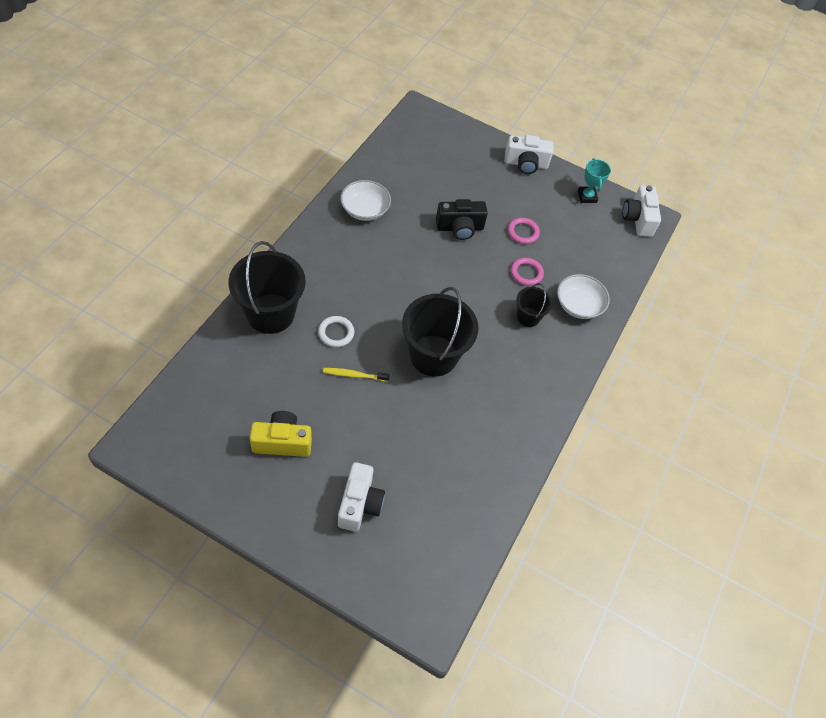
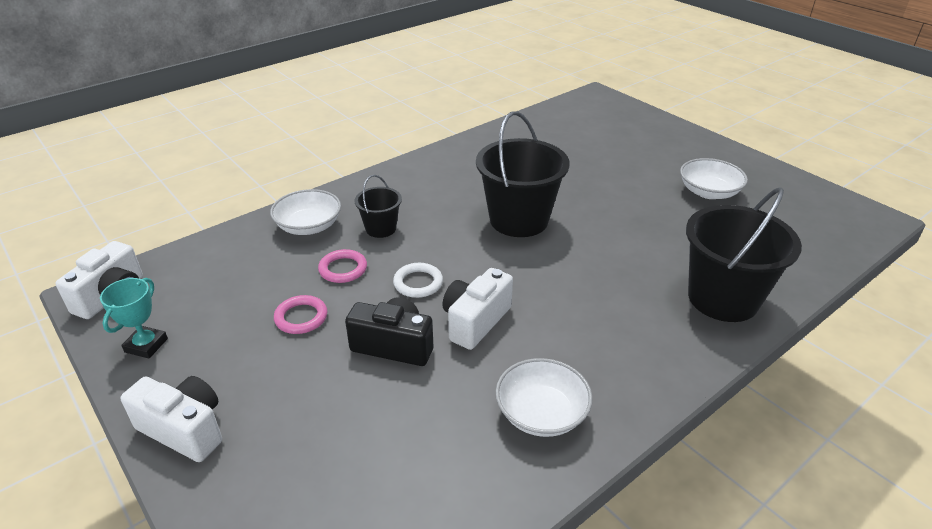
camera: 150 degrees left, 20 degrees down
(282, 442) = (708, 192): yellow camera -> white bowl
(336, 333) = (633, 261): white ring -> white ring (418, 283)
(354, 375) = (620, 222): yellow toothbrush -> none
(360, 504) = (636, 147): white camera -> white camera (475, 321)

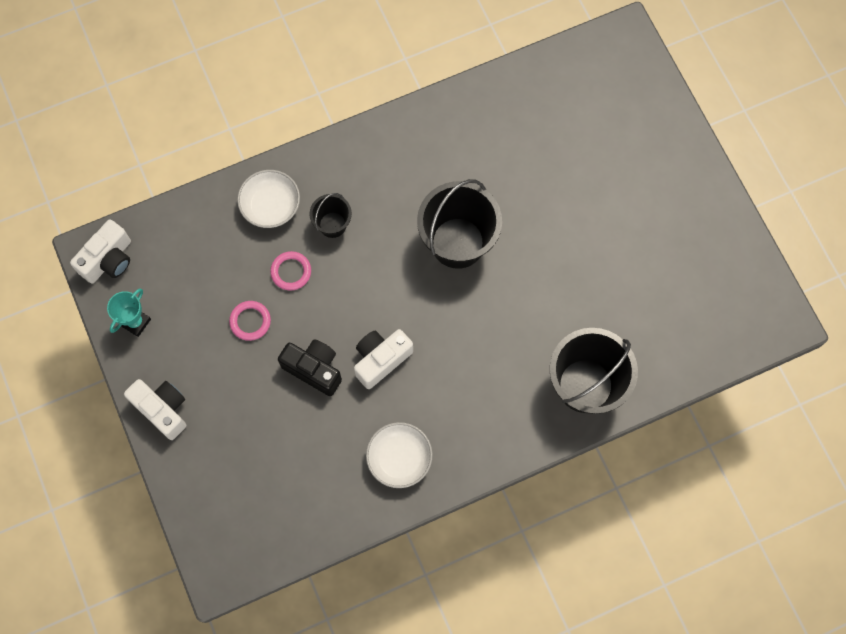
camera: 15 degrees right, 35 degrees up
(418, 283) = (348, 305): white ring -> none
(708, 192) = (652, 245): white bowl -> none

